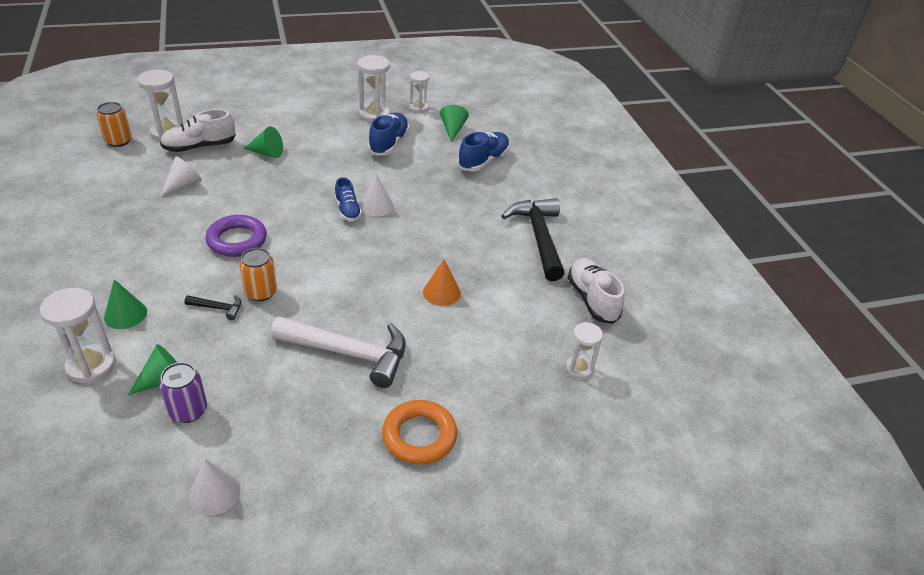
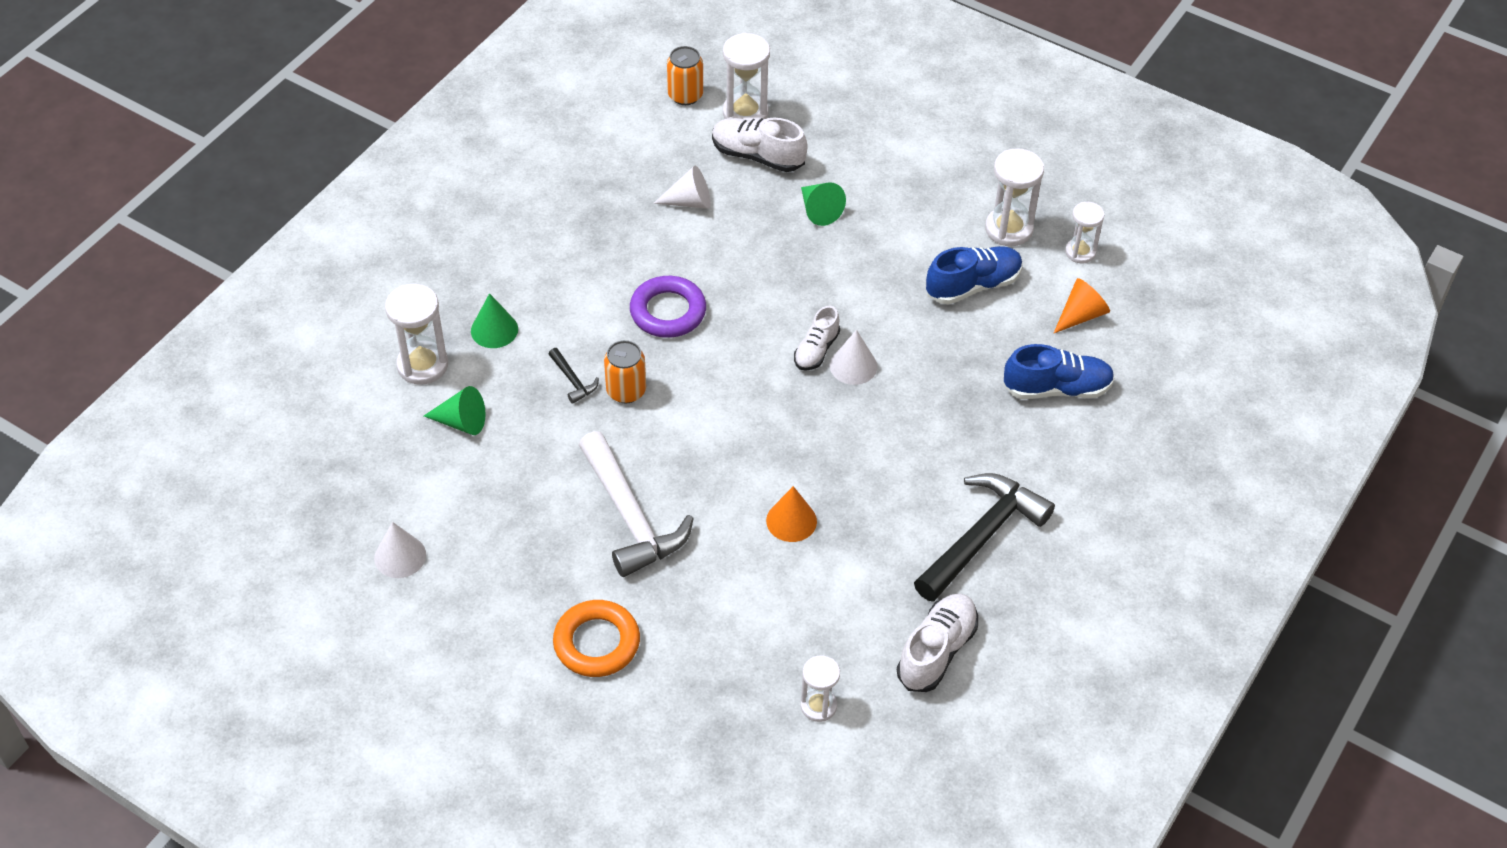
camera: 50 degrees right, 10 degrees up
(188, 411) = (451, 468): purple can -> none
(347, 210) = (816, 350): blue shoe -> white shoe
(452, 129) = (1081, 315): green cone -> orange cone

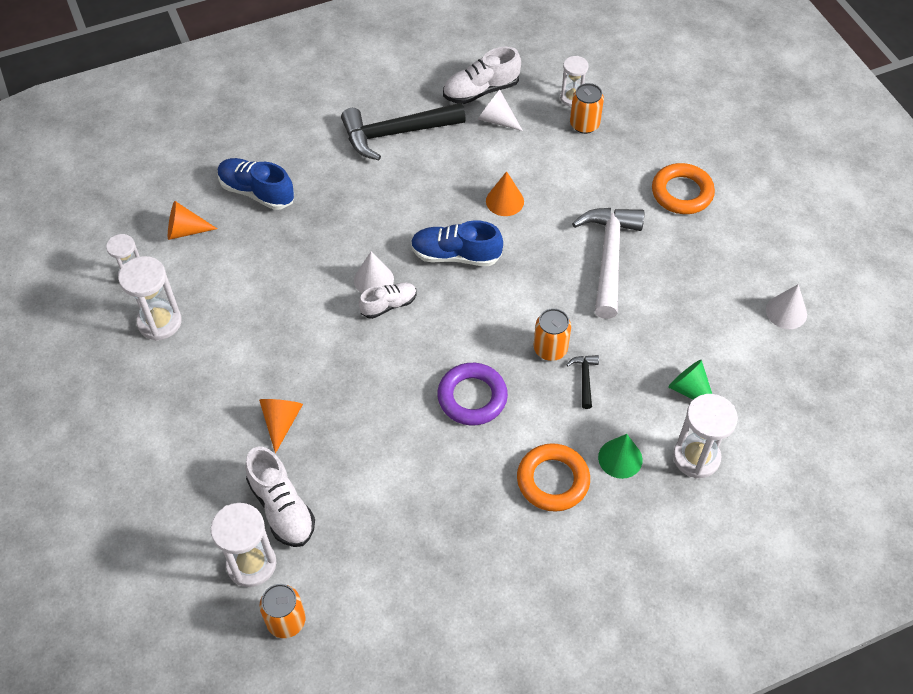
camera: 145 degrees left, 5 degrees up
(544, 283) = (553, 480): none -> orange ring
(689, 201) = (376, 493): white cone -> white cone (496, 120)
(775, 674) = (584, 124): none -> orange can
(819, 210) = (281, 422): green cone -> orange cone
(973, 286) = (233, 292): blue shoe -> blue shoe (456, 255)

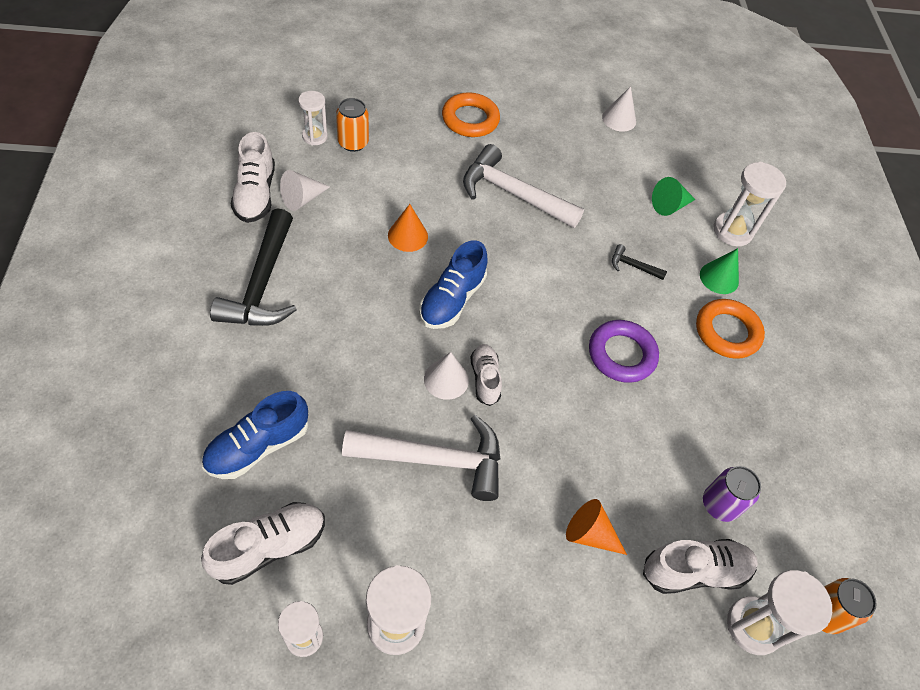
camera: 75 degrees left, 0 degrees up
(185, 231) = (269, 547): orange cone -> white shoe
(297, 299) = (435, 460): none -> white hammer
(354, 514) = (719, 504): none -> purple can
(550, 349) = (592, 275): orange can -> none

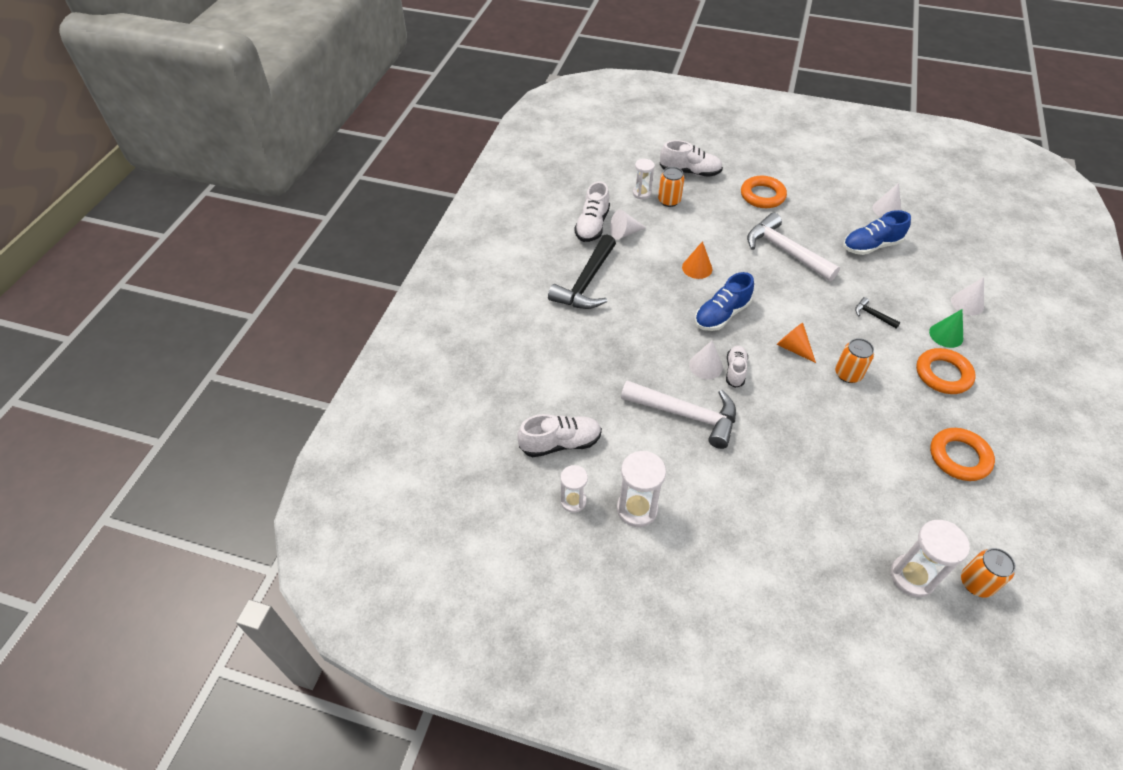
camera: 25 degrees right, 5 degrees down
(258, 446) = (564, 382): blue shoe -> blue shoe (871, 246)
(589, 534) = (793, 487): orange cone -> orange cone (793, 348)
(621, 354) = (848, 374): purple ring -> orange can
(669, 206) = (915, 277): green cone -> none
(694, 571) = (872, 529): white shoe -> white shoe (690, 172)
(719, 504) = (905, 490): purple can -> none
(732, 231) = (967, 303): white hourglass -> white cone
(768, 442) = (959, 457): none -> orange ring

